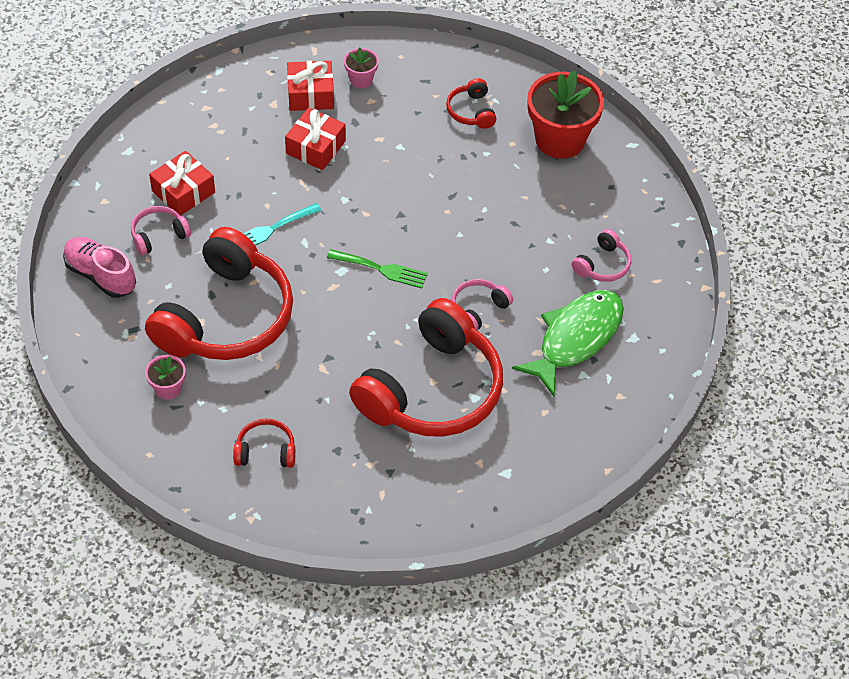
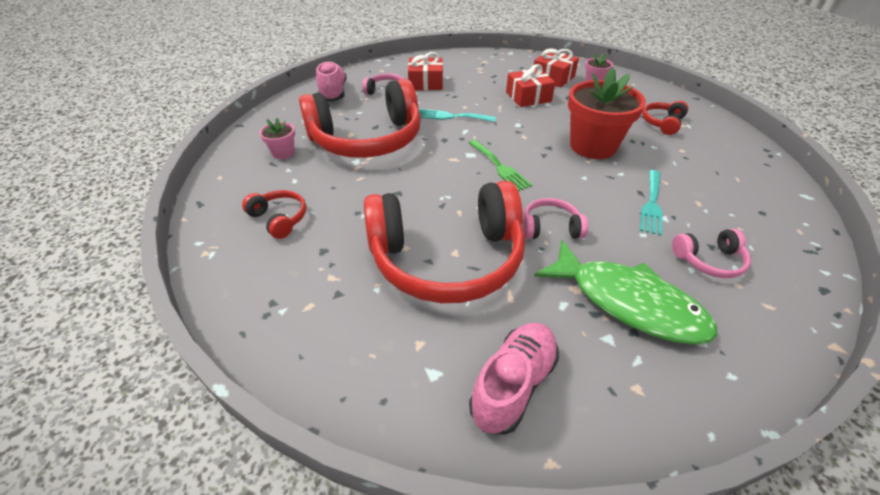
camera: 45 degrees right, 10 degrees down
(531, 231) = (652, 204): none -> turquoise fork
(555, 444) = (513, 384): none -> pink shoe
(560, 139) = (730, 165): red flower pot -> red flower pot (592, 146)
(575, 339) = (627, 302): green fish -> green fish turned 45 degrees clockwise

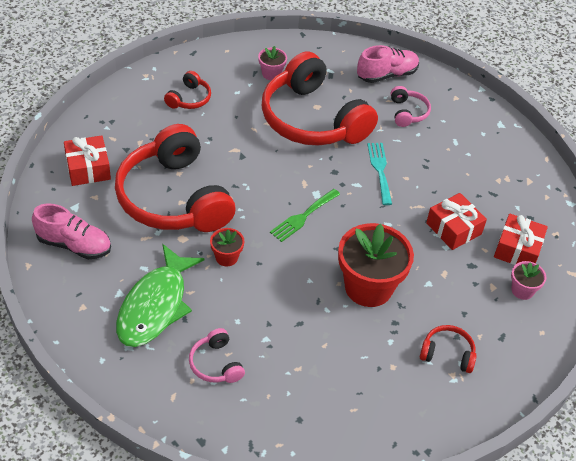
camera: 70 degrees right, 5 degrees up
(425, 83) = (444, 138): red gift -> red gift (88, 168)
(550, 228) = (226, 257): pink headphones -> red flower pot
(652, 204) = (283, 330): turquoise fork -> none

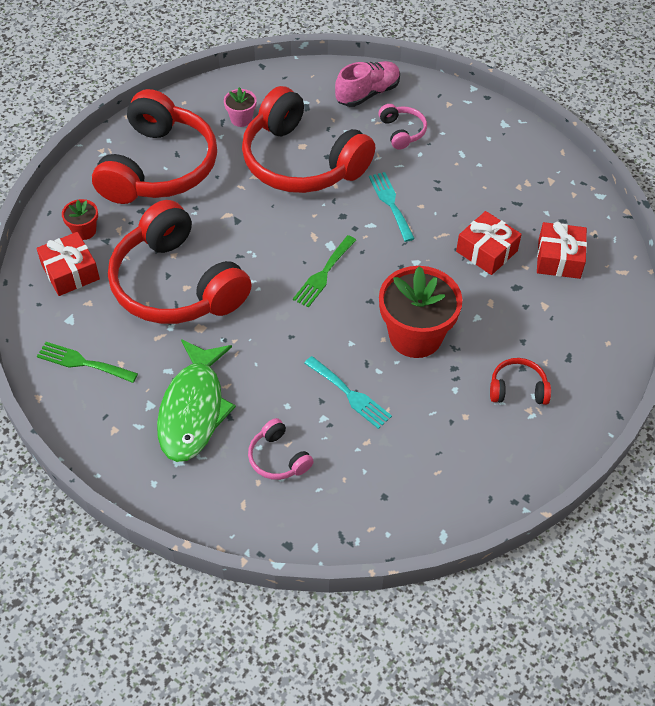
camera: 10 degrees left, 5 degrees up
(74, 245) = (82, 362): pink shoe -> green fork
(189, 98) = (158, 167): red headphones -> red headphones, size x2.40
(226, 257) = (254, 338): red flower pot -> red flower pot (84, 231)
(295, 324) = (350, 394): none -> turquoise fork
(522, 290) = (576, 302): pink flower pot -> none

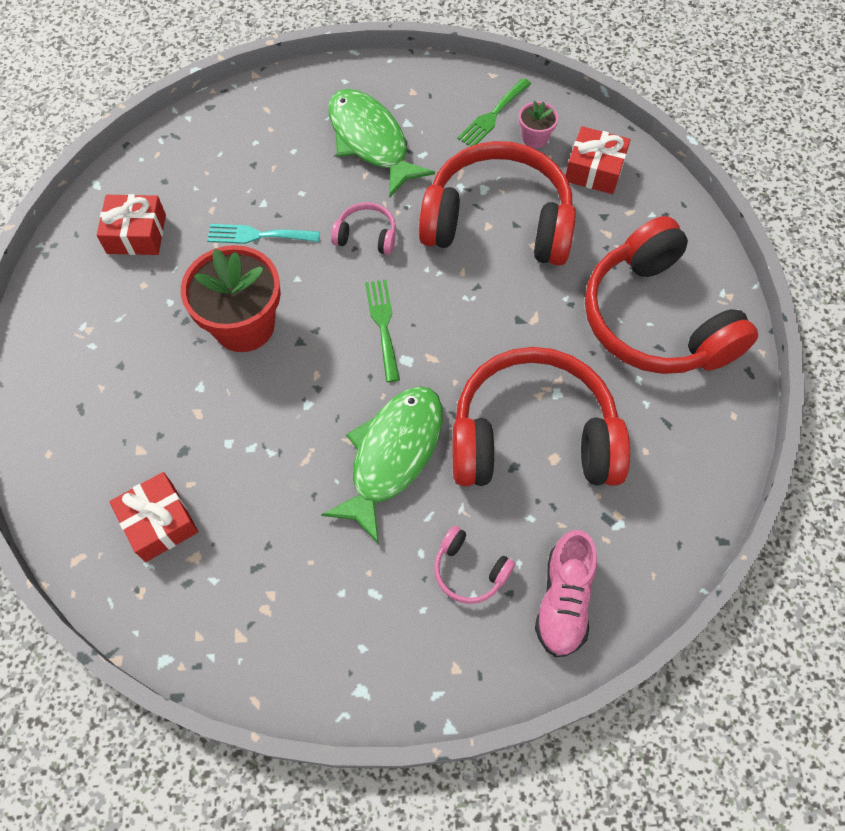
camera: 140 degrees right, 10 degrees up
(82, 362) = (492, 116): green fork -> green fork turned 150 degrees clockwise
(84, 231) = (632, 210): red flower pot -> none
(241, 119) = (652, 442): pink flower pot -> pink flower pot (535, 138)
(278, 458) = (271, 153): pink headphones -> pink headphones (366, 236)
(390, 203) = (392, 456): turquoise fork -> green fish
(486, 251) = (244, 472): red gift -> red gift (136, 234)
(517, 389) = (111, 341): red headphones -> none

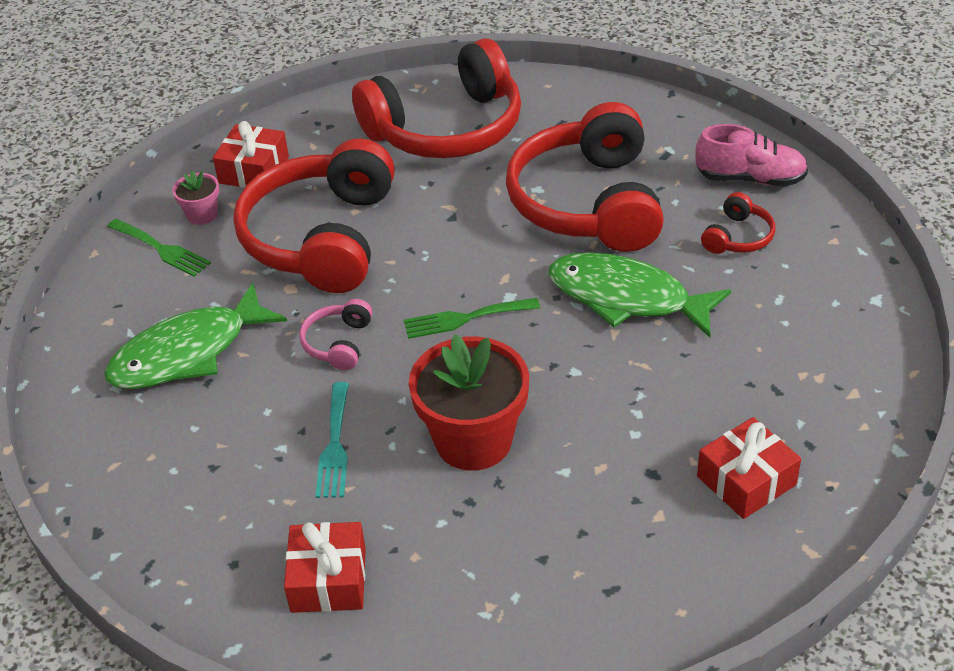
camera: 90 degrees left, 20 degrees down
(469, 570) = (738, 237): pink headphones -> red headphones

